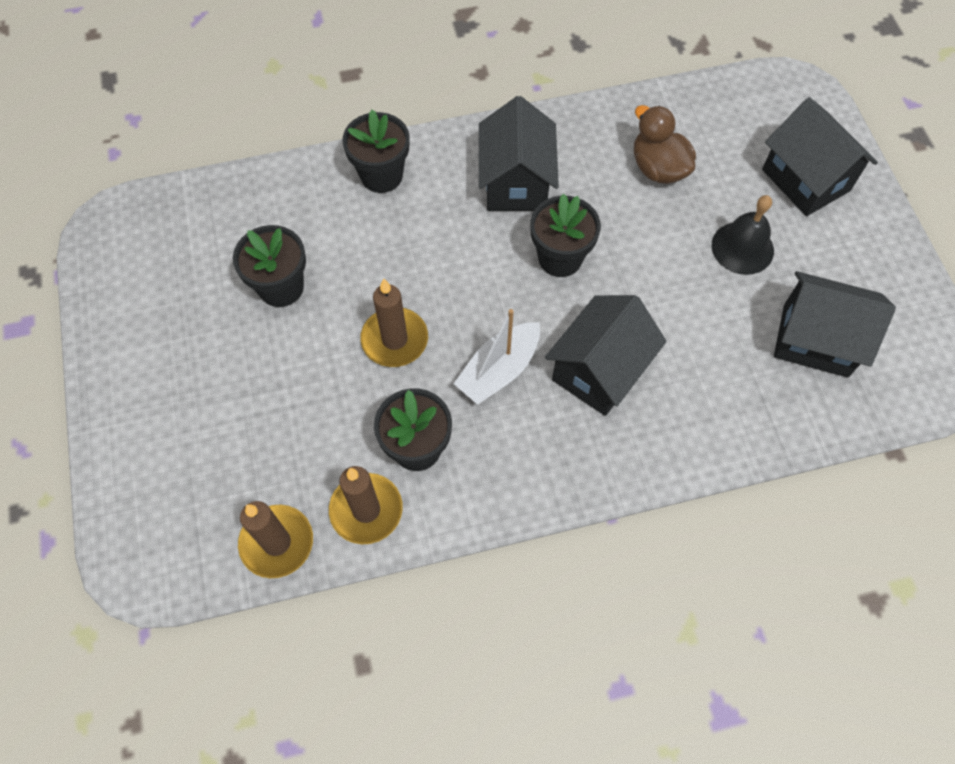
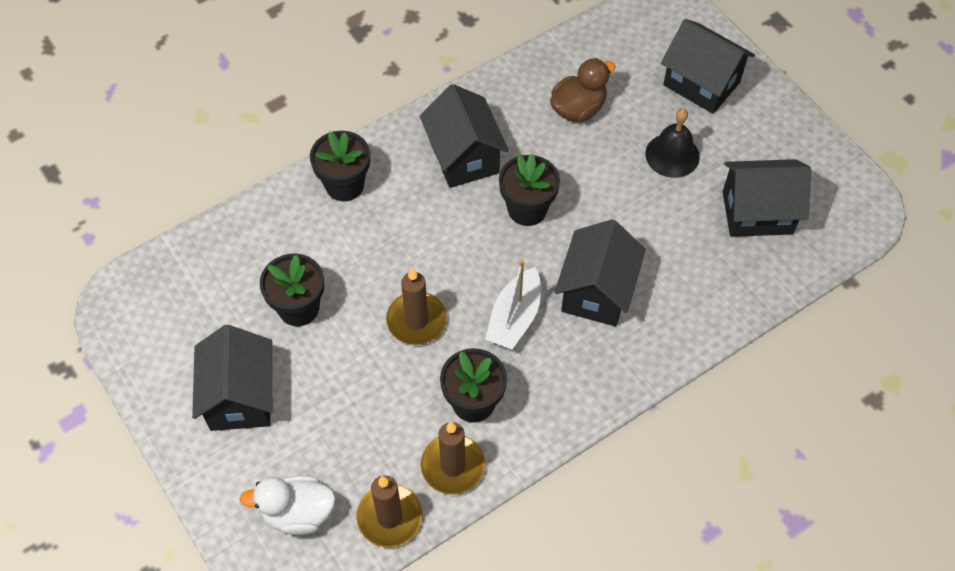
camera: 20 degrees left, 5 degrees down
(183, 360) = (240, 397): none -> black house
(186, 504) = (297, 513): none -> white duck
(658, 168) = (578, 109): brown duck -> brown duck turned 105 degrees clockwise

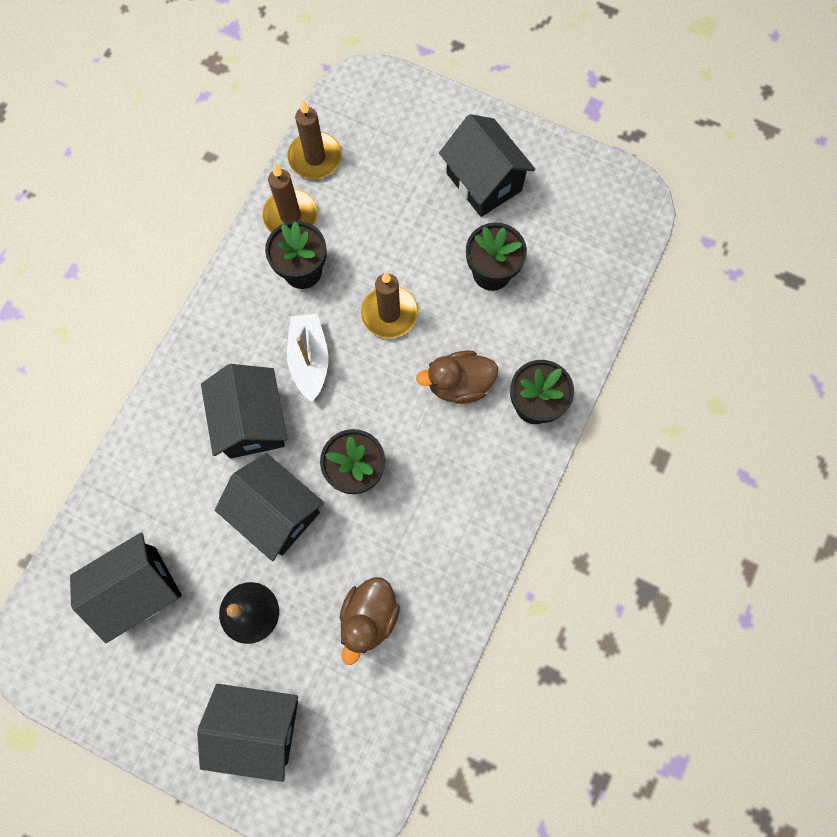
camera: 150 degrees right, 15 degrees up
(297, 513) = (382, 127): white duck -> none
(395, 231) = (459, 384): none -> brown duck
(464, 157) = (447, 496): black house -> black house (276, 512)

